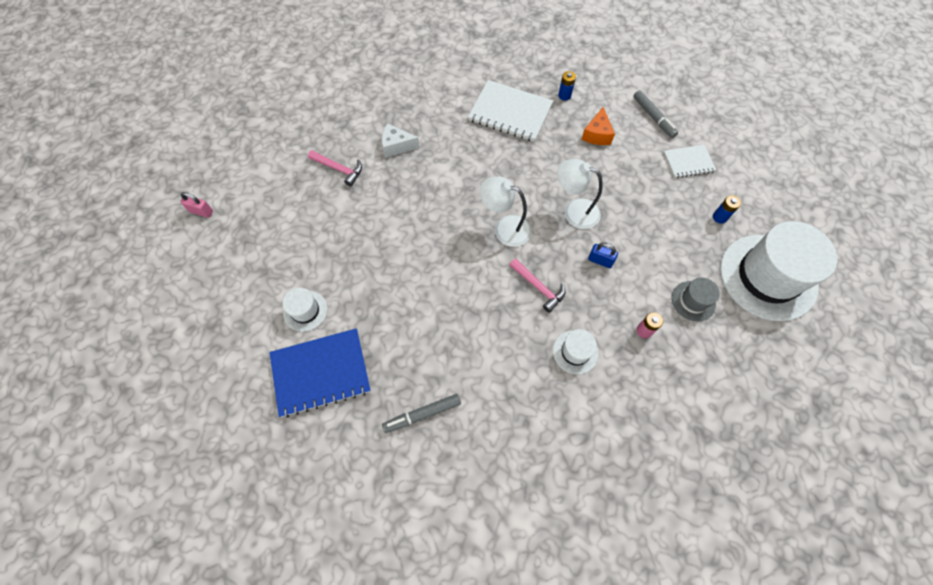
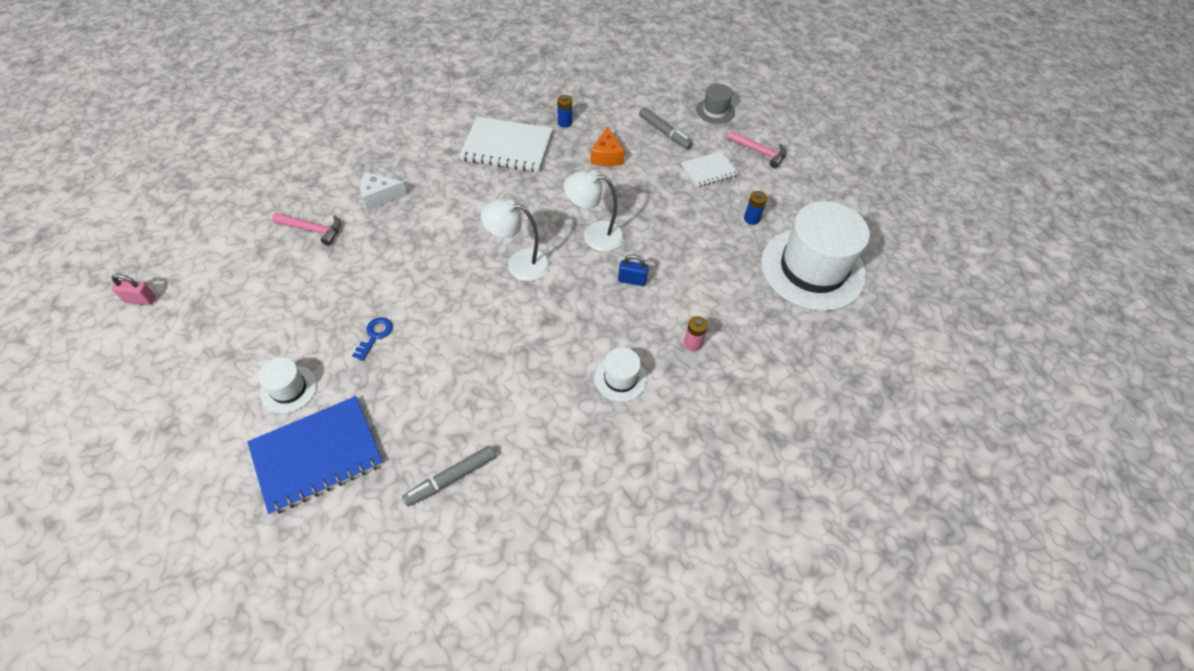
camera: 15 degrees left, 10 degrees down
(377, 275) = (375, 336): none -> blue key
(538, 287) = (567, 318): pink hammer -> pink hammer (759, 152)
(693, 301) = (740, 305): grey hat -> grey hat (715, 111)

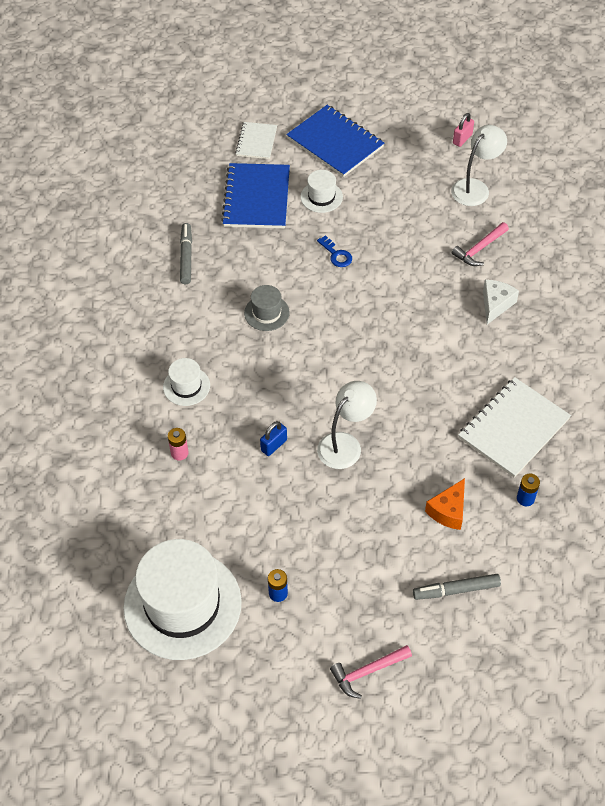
camera: 125 degrees right, 0 degrees up
(183, 419) = (335, 143): none -> blue notebook
(519, 263) = (349, 372): white lamp -> white lamp (475, 187)
(607, 156) = (448, 511): orange cheese -> orange cheese turned 90 degrees counterclockwise
(709, 170) = (369, 598): white notebook -> white notebook (256, 142)
(715, 111) = (465, 671): grey hat -> grey hat (266, 313)

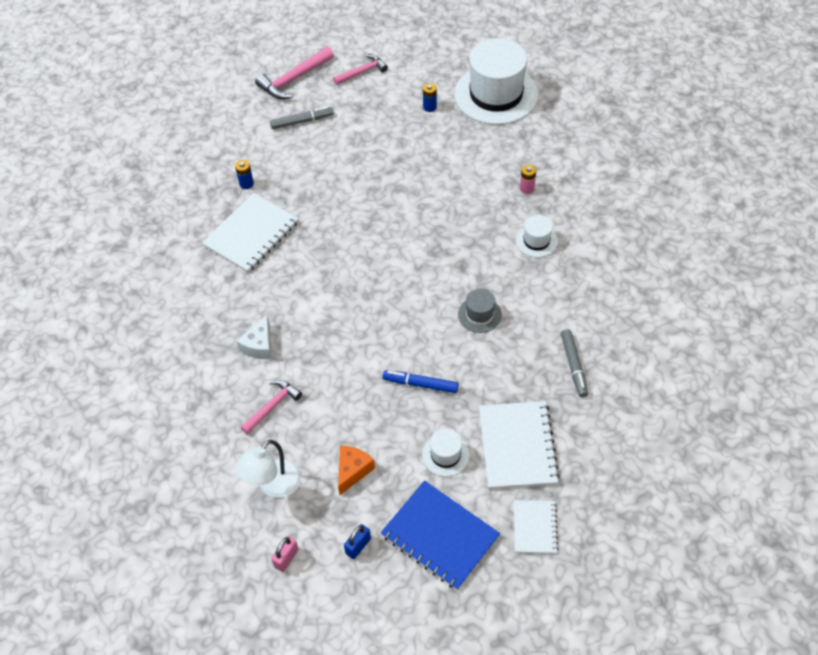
camera: 175 degrees right, 0 degrees up
(256, 198) = (517, 446): blue notebook -> white notebook
(274, 445) = (451, 202): blue padlock -> blue padlock (358, 546)
(336, 254) = (420, 384): blue key -> blue marker
(345, 444) = (392, 208): white lamp -> none
(448, 511) = (307, 169): orange cheese -> orange cheese (352, 471)
(469, 670) = (294, 79): none -> pink hammer

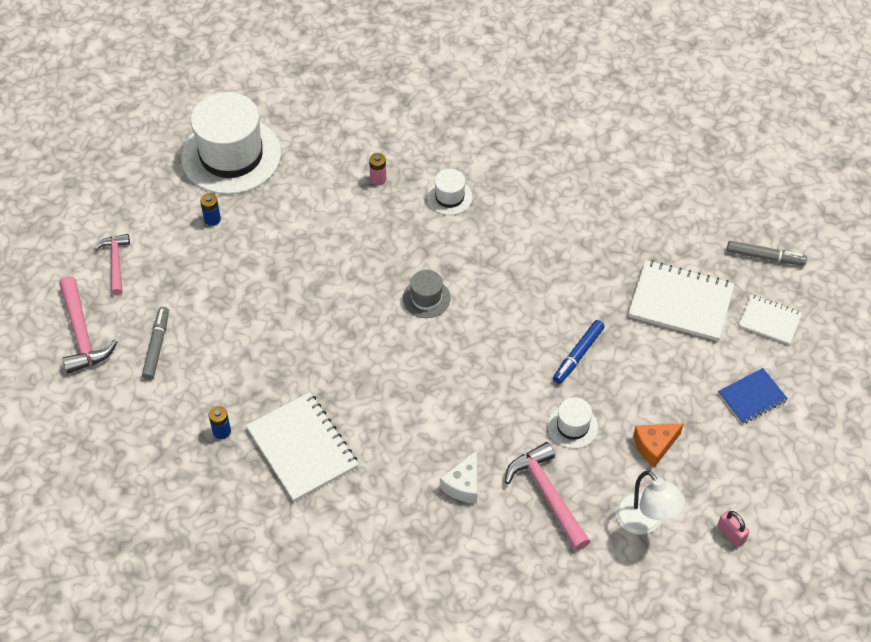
camera: 70 degrees left, 0 degrees up
(259, 345) = (463, 485): white cheese -> white cheese turned 75 degrees clockwise
(272, 406) = (547, 495): pink hammer -> pink hammer, size x1.51
(352, 471) = (654, 446): orange cheese -> orange cheese turned 75 degrees counterclockwise
(358, 546) = (739, 468): blue padlock -> none
(440, 536) = (752, 397): blue notebook -> blue notebook, size x0.58
(445, 455) = (667, 362): white hat -> white hat (572, 426)
(479, 314) = (517, 276): grey hat -> grey hat (426, 298)
(573, 366) = (611, 226): grey marker -> grey marker (765, 257)

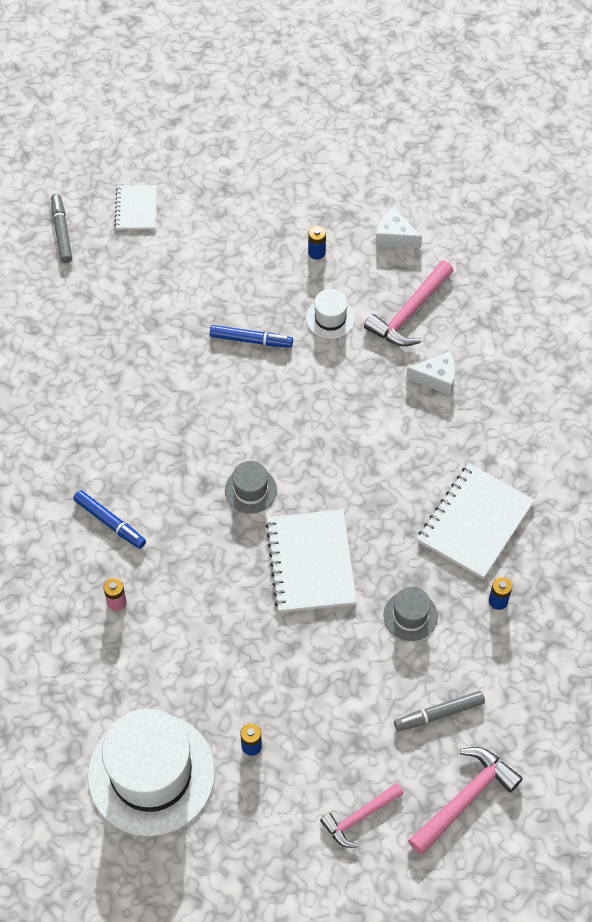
camera: 115 degrees left, 5 degrees up
(248, 362) = (410, 616): none -> grey hat
(449, 197) = (110, 522): white hat -> blue marker
(644, 522) = (394, 236): white lamp -> white cheese
(654, 446) = (316, 252): orange cheese -> blue battery
(680, 302) = (149, 280): white notebook -> white notebook (311, 562)
(731, 534) = (371, 177): pink padlock -> none
(752, 397) = (227, 199): blue notebook -> none

